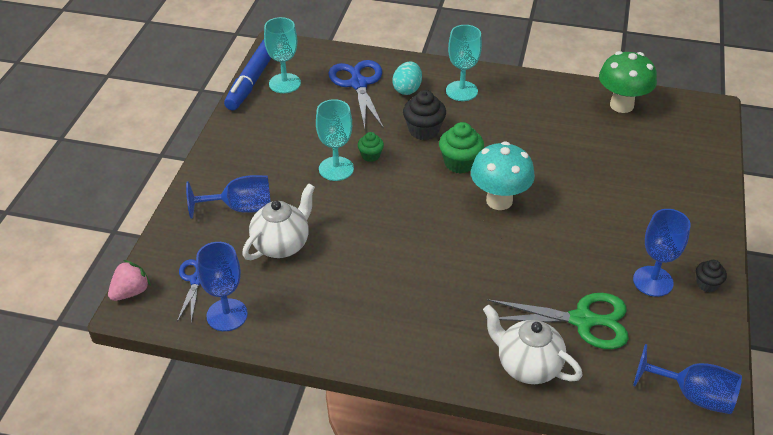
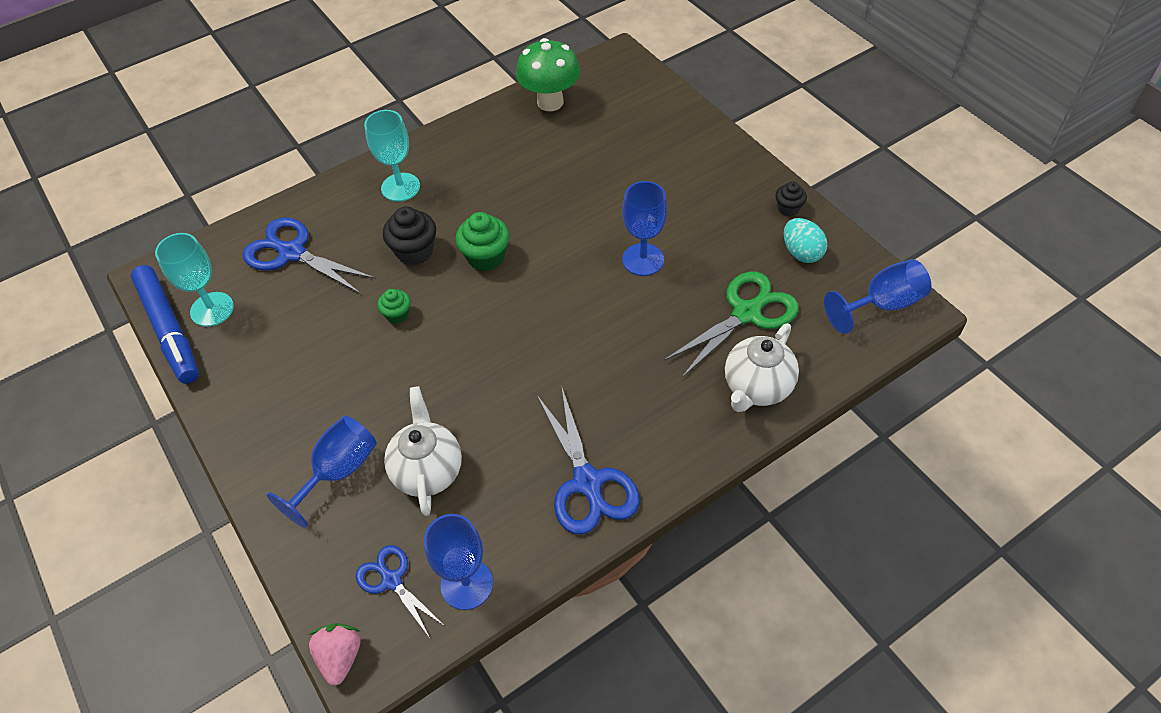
camera: 45 degrees left, 10 degrees up
(336, 169) = (381, 354): turquoise goblet -> none
(353, 325) = (588, 483): none -> blue scissors
(407, 89) = (347, 223): turquoise egg -> turquoise egg (801, 253)
(499, 201) = (561, 265): turquoise mushroom -> none
(527, 366) = (757, 388): white teapot -> white teapot turned 45 degrees counterclockwise
(653, 281) = (752, 237): blue goblet -> blue goblet (643, 259)

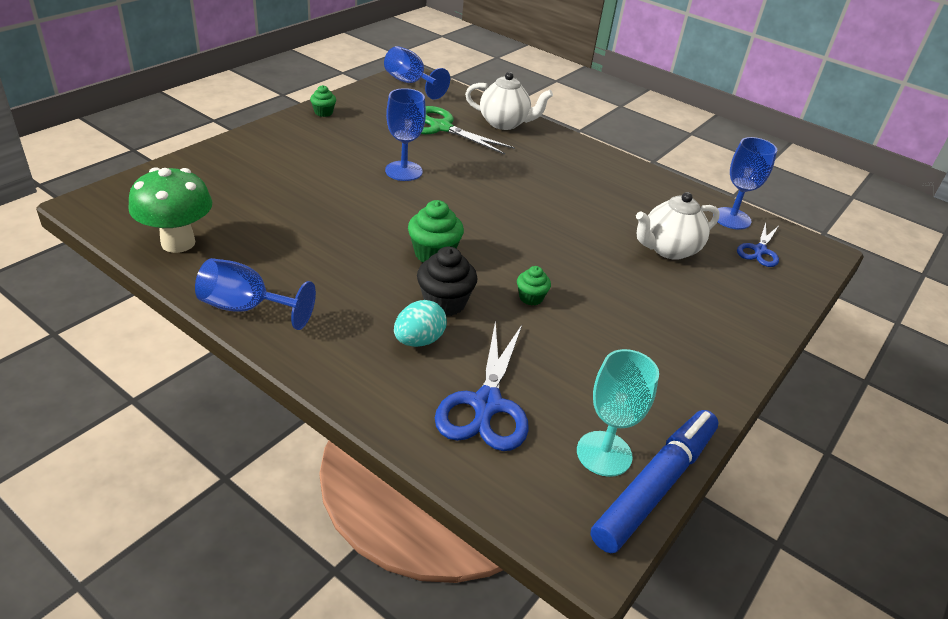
camera: 115 degrees left, 15 degrees down
(338, 471) = (707, 296): blue goblet -> blue goblet (246, 308)
(340, 657) = (826, 262): pink strawberry -> none
(400, 187) = (348, 335): turquoise goblet -> none
(588, 483) = (622, 179): blue scissors -> none
(788, 208) = (323, 112): black cupcake -> green cupcake
(801, 253) = (371, 108): turquoise egg -> turquoise egg (419, 340)

